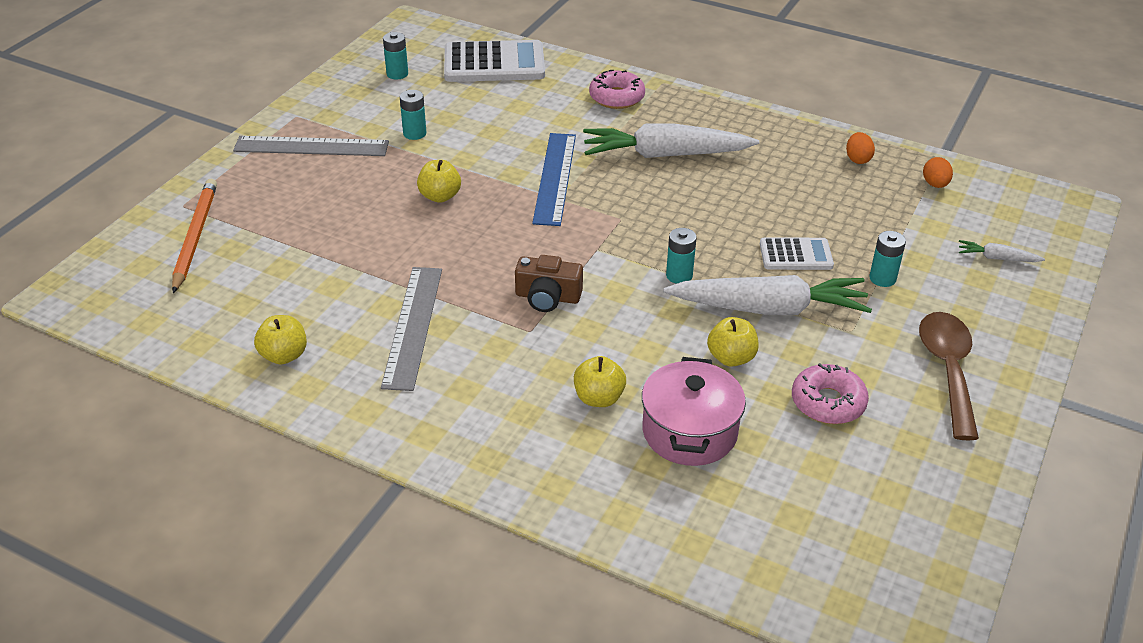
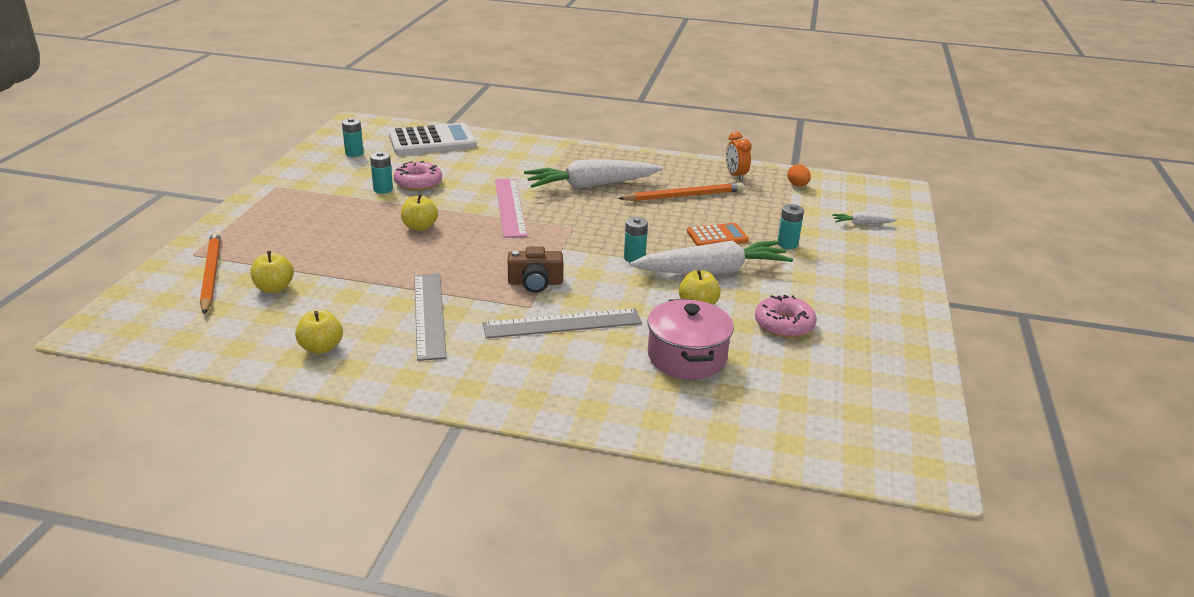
camera: 15 degrees left, 10 degrees down
(311, 146) = (297, 205): grey ruler -> grey ruler (562, 323)
(555, 178) = (510, 207): blue ruler -> pink ruler
(599, 398) = (604, 344): yellow apple -> yellow apple (274, 288)
(616, 97) = (538, 154): pink donut -> pink donut (418, 183)
(777, 185) = (683, 196): none -> orange pencil
(795, 255) = (717, 236): white calculator -> orange calculator
(857, 159) = (735, 175): orange egg -> orange clock
(947, 370) = (861, 294): brown spoon -> none

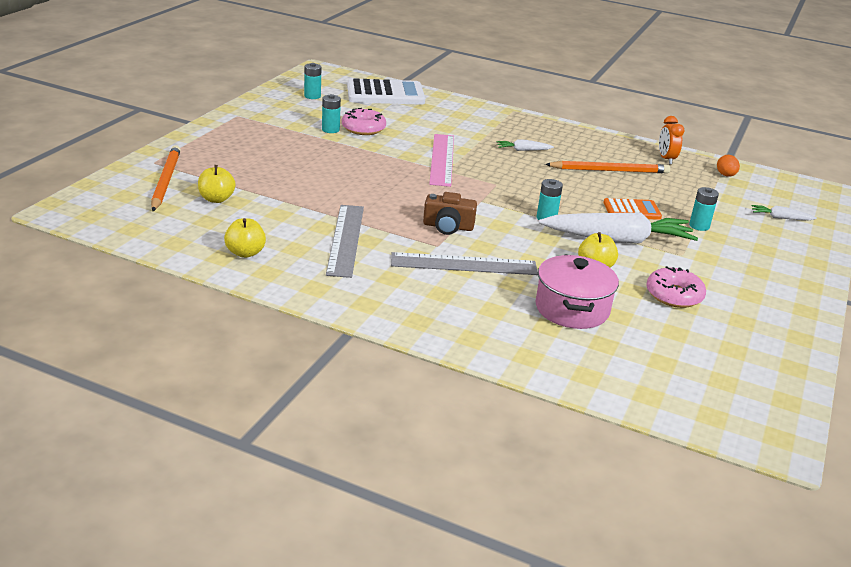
camera: 10 degrees right, 0 degrees up
(420, 227) = (355, 166): yellow apple -> none
(591, 185) = (523, 150): white carrot -> white carrot, size x0.43

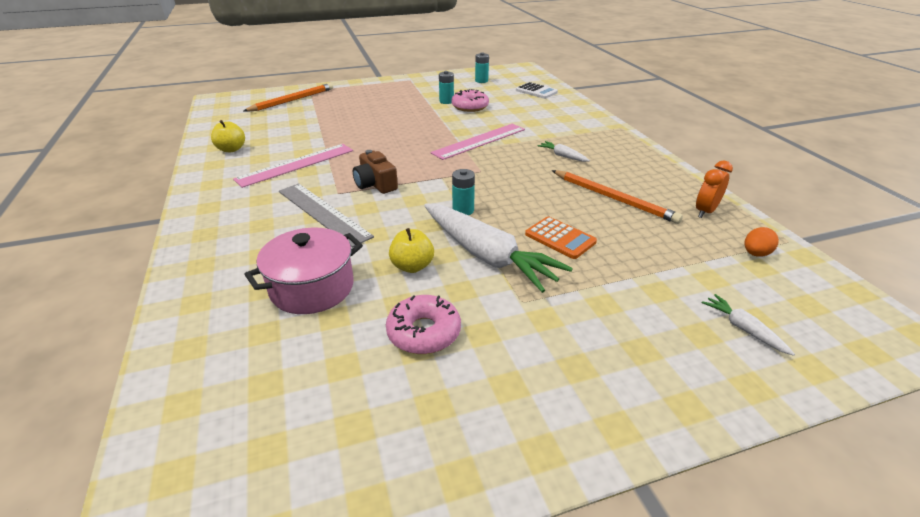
camera: 50 degrees right, 5 degrees up
(216, 199) = (291, 117): yellow apple -> none
(345, 239) = (296, 164): grey ruler -> pink ruler
(385, 94) = (536, 91): white calculator -> white calculator, size x0.57
(699, 226) = (605, 285): turquoise battery -> none

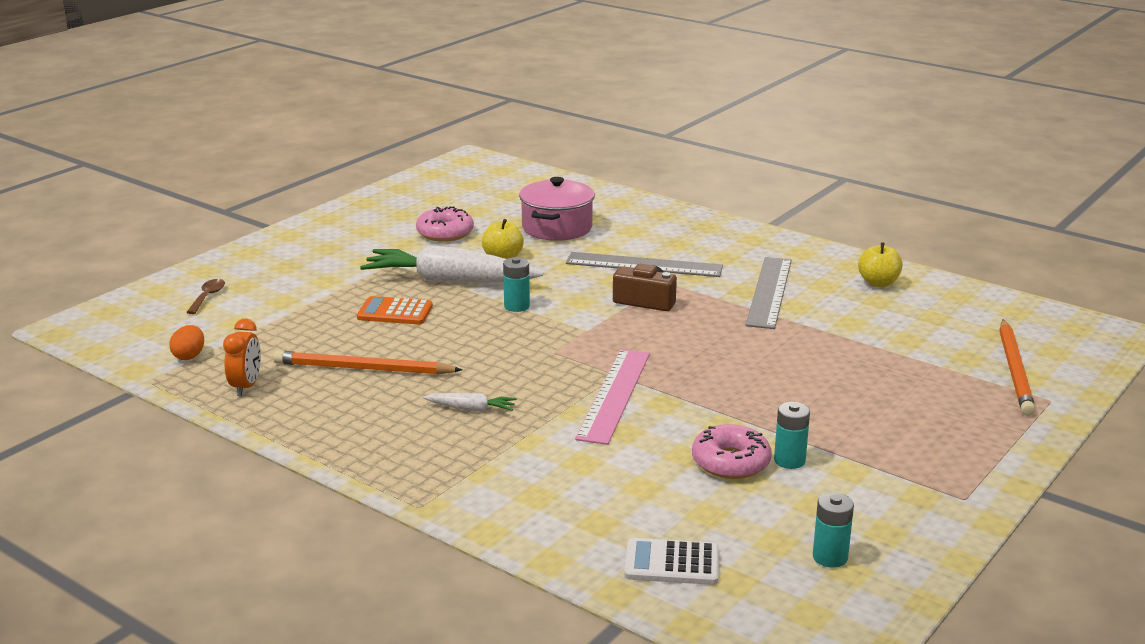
camera: 145 degrees right, 10 degrees down
(296, 164) = (769, 292): pink ruler -> grey ruler
(743, 329) = (208, 297): white carrot -> brown spoon

